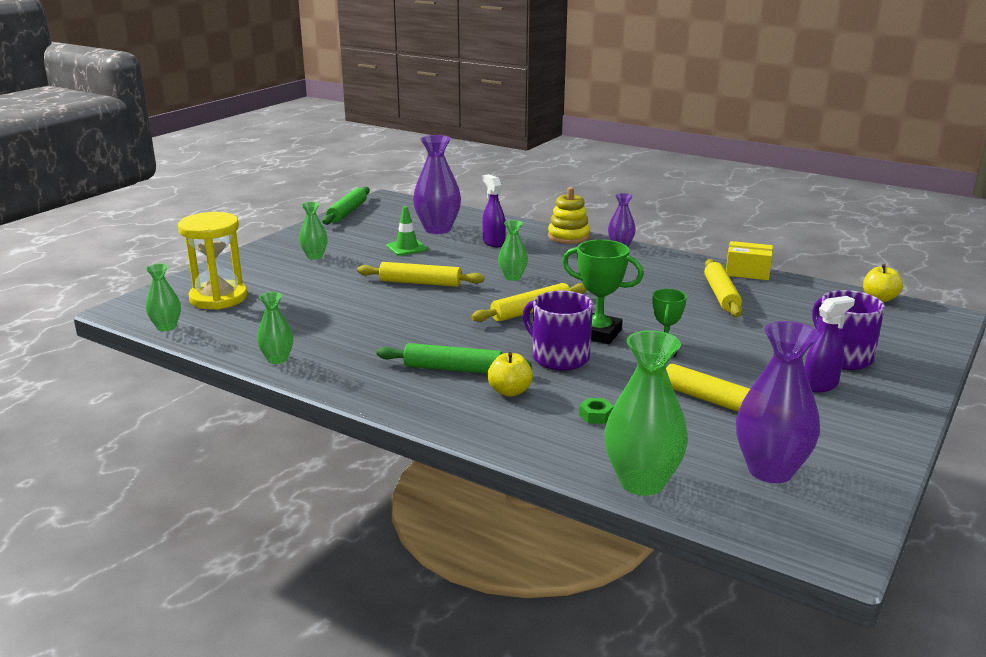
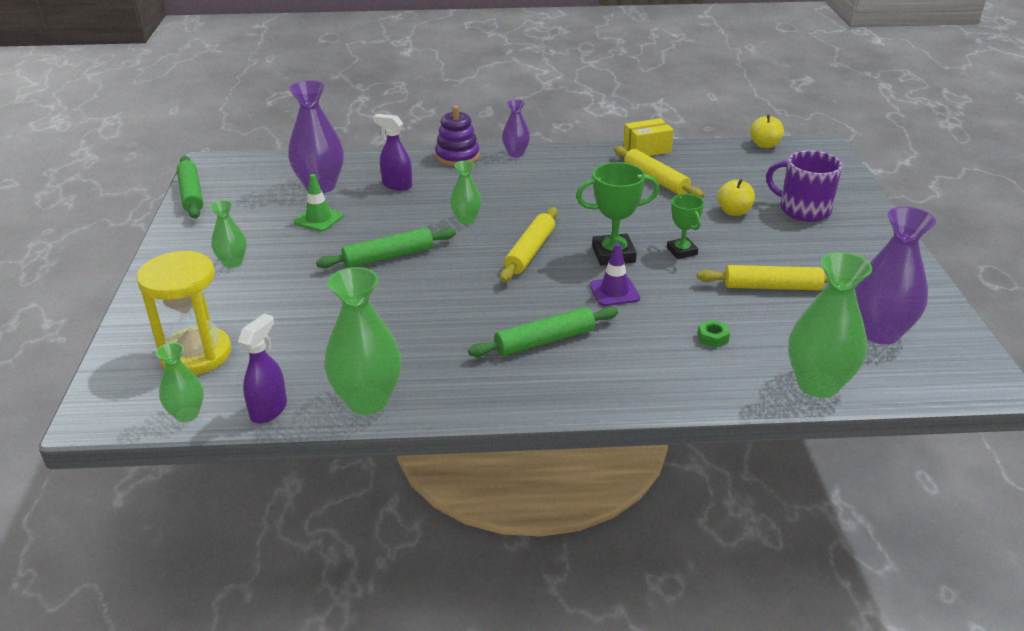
camera: 35 degrees left, 10 degrees up
(277, 359) = (367, 401): green vase -> green vase, size x1.82
(420, 283) = (388, 256): yellow rolling pin -> green rolling pin
(510, 391) = (620, 343): yellow apple -> yellow apple (734, 212)
(559, 357) = (614, 292): purple mug -> purple traffic cone
(568, 237) = (457, 156): yellow stacking toy -> purple stacking toy
(820, 385) = (821, 242): purple spray bottle -> purple spray bottle (269, 410)

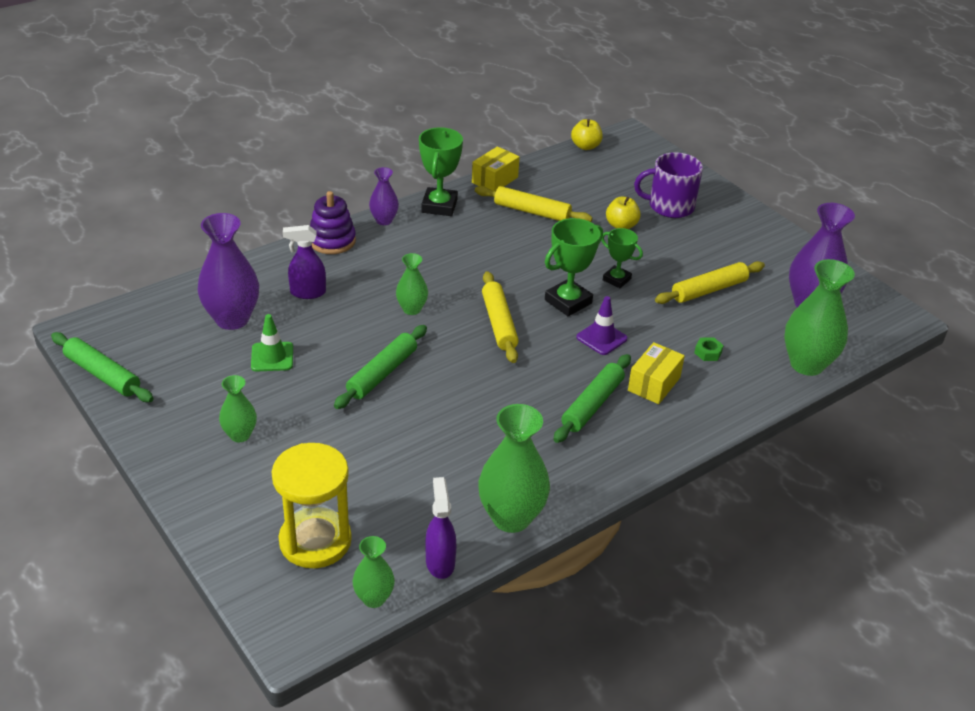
camera: 35 degrees left, 5 degrees up
(575, 155) = (439, 206): none -> green trophy
(625, 345) = (654, 384): none -> yellow box

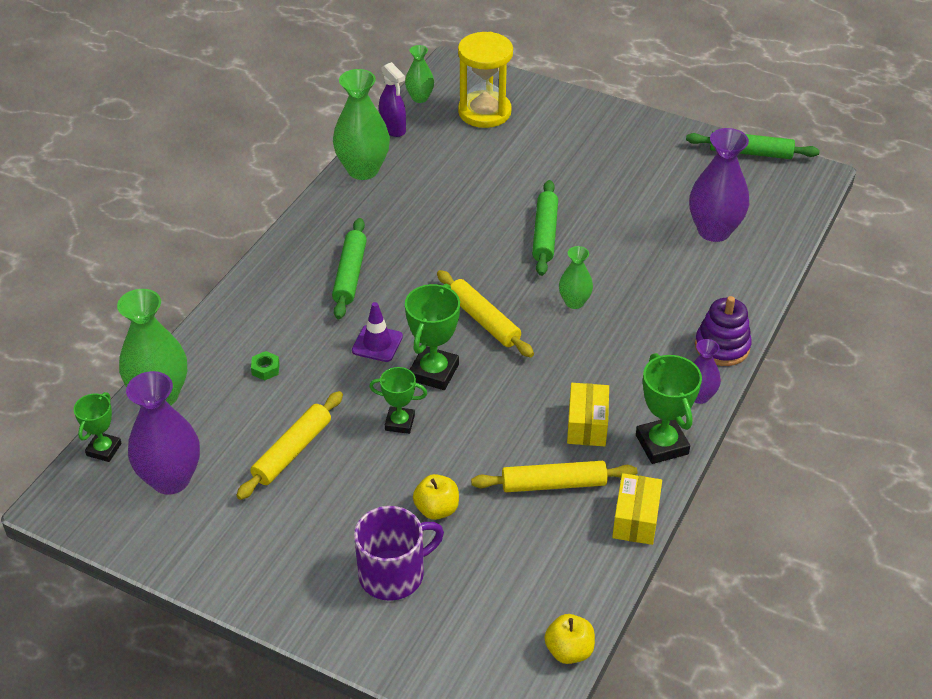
camera: 155 degrees right, 5 degrees up
(240, 435) = (602, 151): green vase -> none
(272, 357) = (645, 213): green traffic cone -> none
(307, 292) = (681, 280): purple spray bottle -> none
(654, 384) = (304, 315): yellow box -> yellow box (587, 425)
(861, 341) = (104, 449): none -> green trophy

